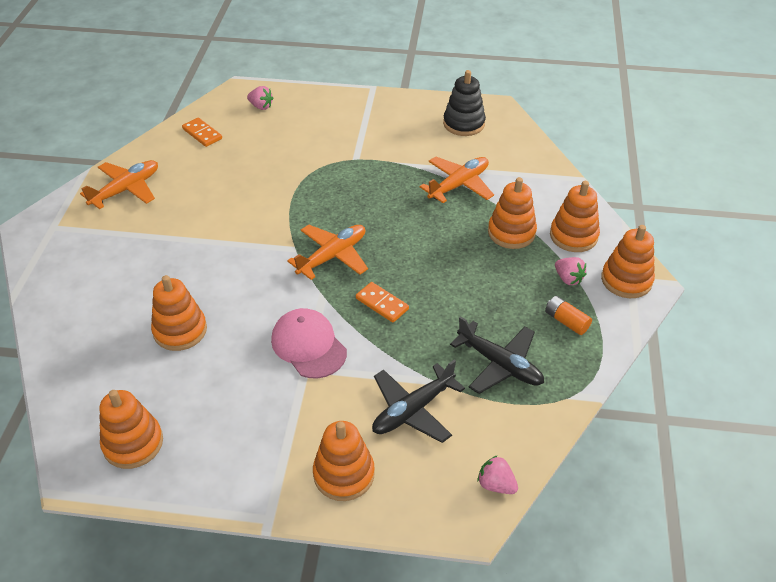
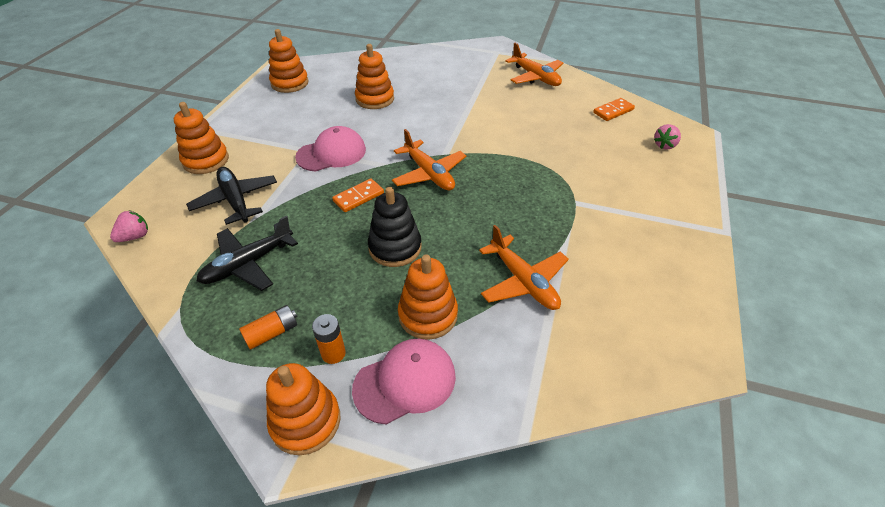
camera: 100 degrees right, 0 degrees up
(464, 123) = (655, 310): black stacking toy -> black stacking toy (395, 247)
(568, 279) = (333, 353): pink strawberry -> orange battery
(573, 236) = (405, 382): orange stacking toy -> pink cap

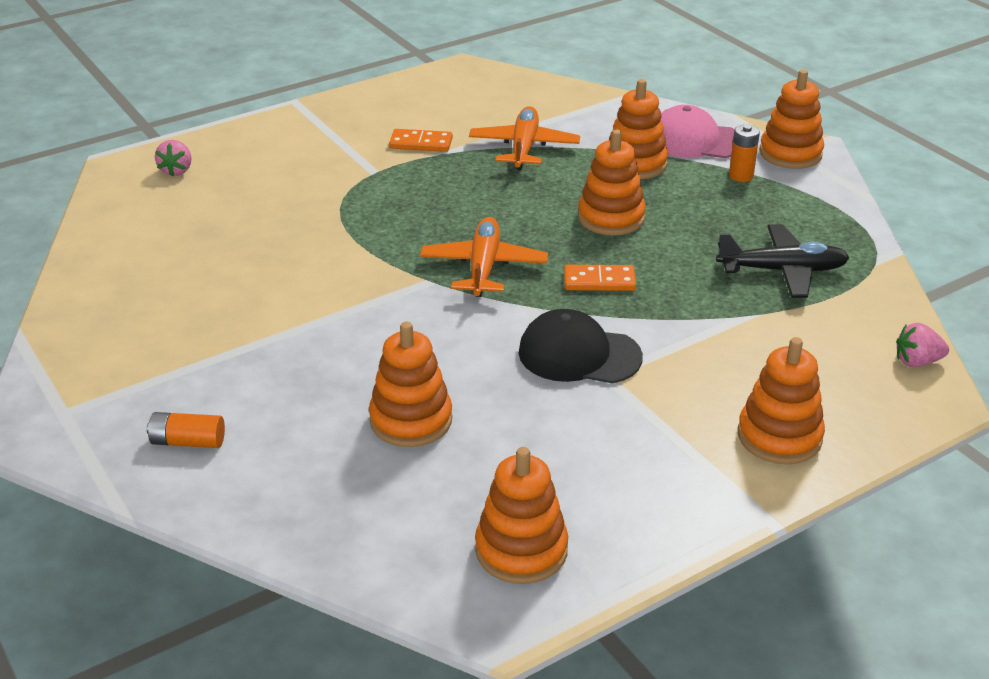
camera: 140 degrees left, 10 degrees down
(236, 200) = (762, 349): black plane -> none
(272, 333) = (788, 209): orange battery -> orange battery (188, 442)
(331, 153) = (579, 355): pink cap -> black cap
(395, 247) = (611, 218): black stacking toy -> orange stacking toy
(535, 77) = (115, 326): orange plane -> none
(613, 111) = (136, 227): orange domino -> orange domino (421, 143)
(664, 145) = (176, 171): pink strawberry -> pink strawberry turned 105 degrees clockwise

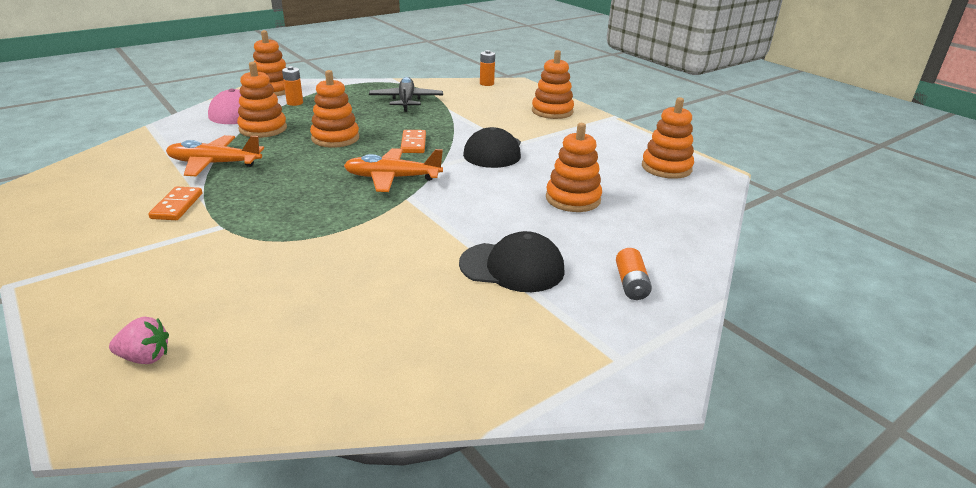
camera: 95 degrees left, 5 degrees down
(249, 353) = (512, 267): none -> black cap
(917, 362) = (486, 83): pink strawberry -> orange battery

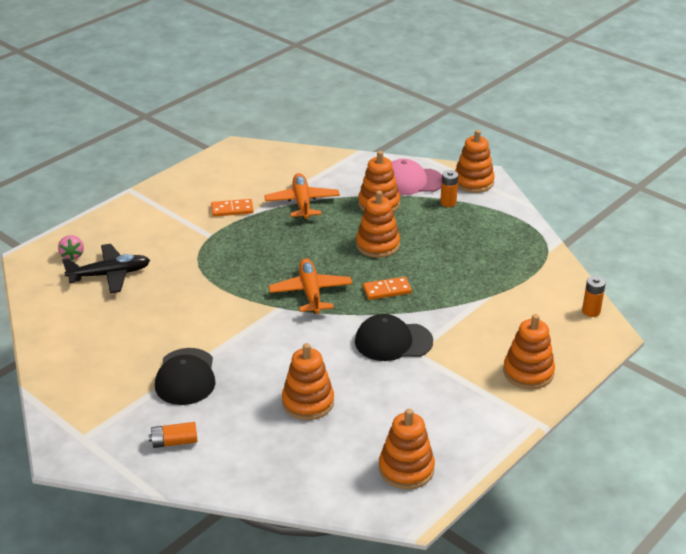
camera: 80 degrees right, 5 degrees up
(406, 101) = (495, 265): black plane -> black plane (110, 275)

